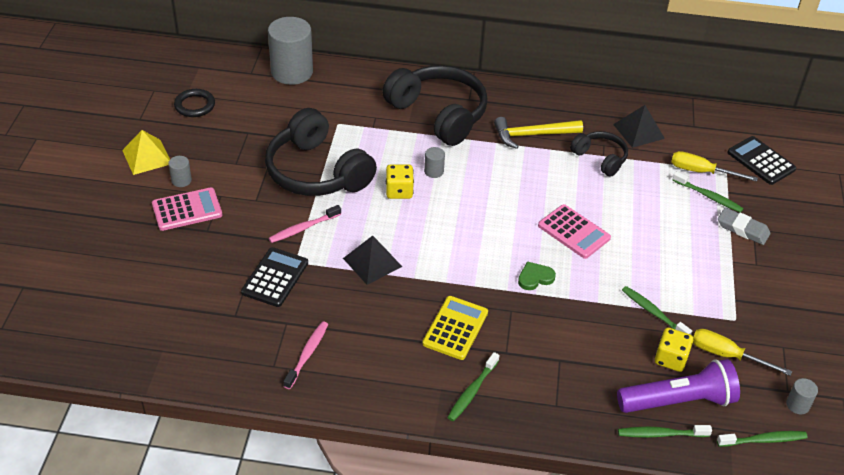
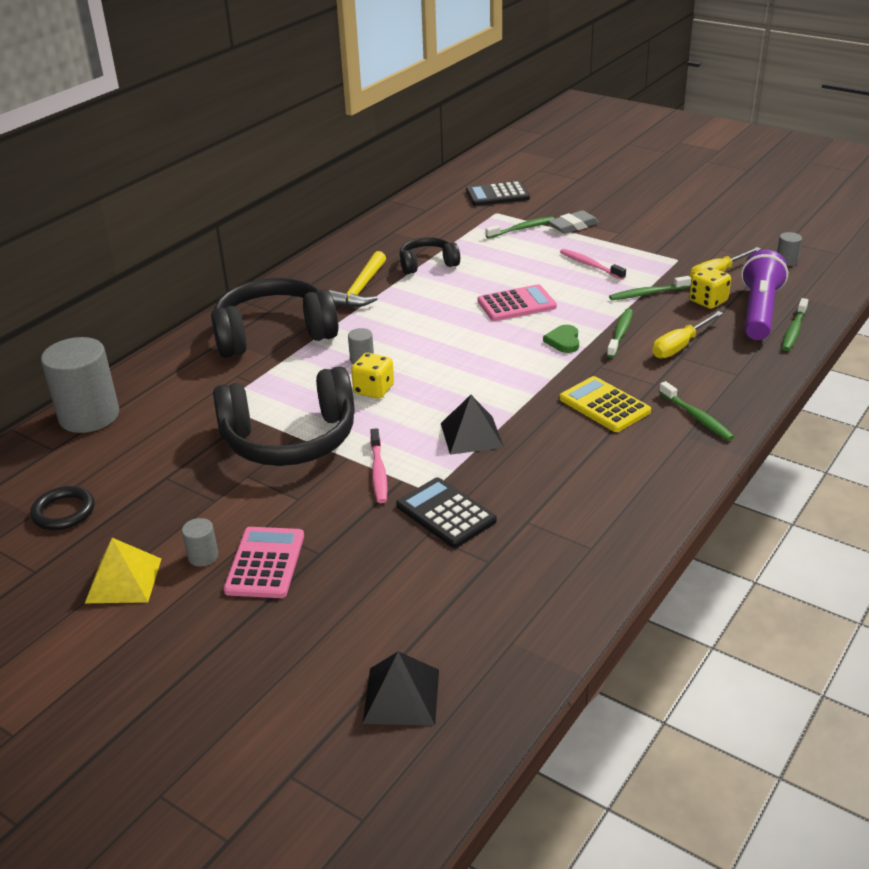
camera: 60 degrees left, 10 degrees down
(307, 354) = (586, 516): pink toothbrush -> pink toothbrush (590, 265)
(638, 131) = (408, 236): black pyramid -> black pyramid (401, 696)
(701, 172) = (488, 223): yellow screwdriver -> yellow screwdriver (680, 346)
(763, 440) = (818, 286): green toothbrush -> green toothbrush (620, 333)

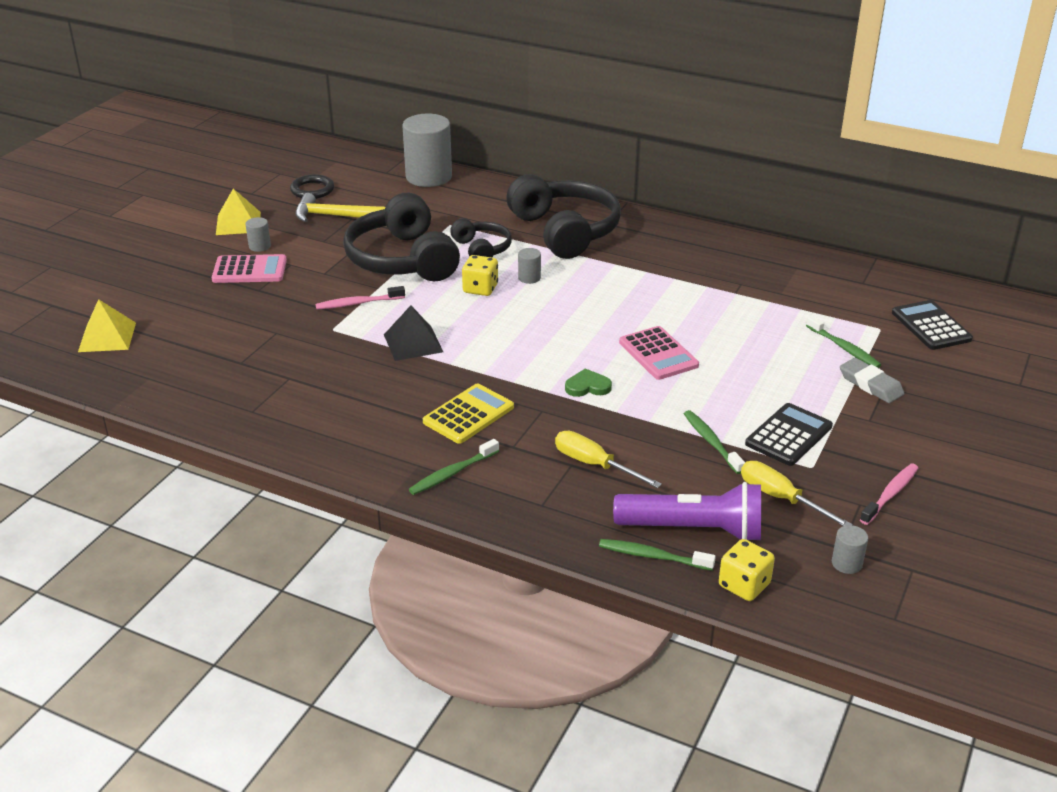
camera: 80 degrees right, 0 degrees up
(361, 289) = (661, 263): yellow hammer -> yellow hammer (336, 216)
(401, 696) = (107, 337): black pyramid -> yellow pyramid
(427, 264) = (729, 294): black headphones -> black headphones (482, 249)
(445, 513) = (302, 338): black calculator -> black calculator (788, 435)
(590, 265) = (768, 399): pink toothbrush -> pink toothbrush (890, 494)
(620, 333) = (612, 423): green toothbrush -> none
(708, 301) = (707, 488): yellow dice -> yellow dice (744, 585)

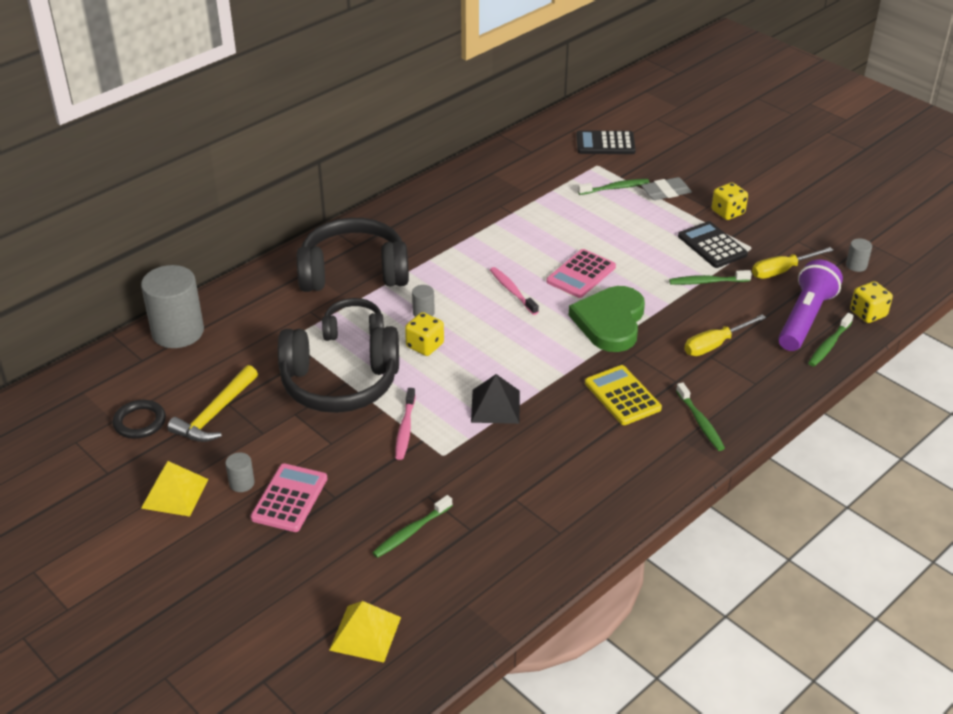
camera: 70 degrees left, 5 degrees up
(228, 333) = (411, 532): none -> green toothbrush
(587, 386) = (610, 322): green heart -> green heart, size x2.22
(658, 354) = (581, 274): pink calculator -> pink calculator turned 135 degrees clockwise
(871, 437) = (727, 212): none -> yellow dice
(890, 494) = (791, 225): pink toothbrush -> pink toothbrush (512, 291)

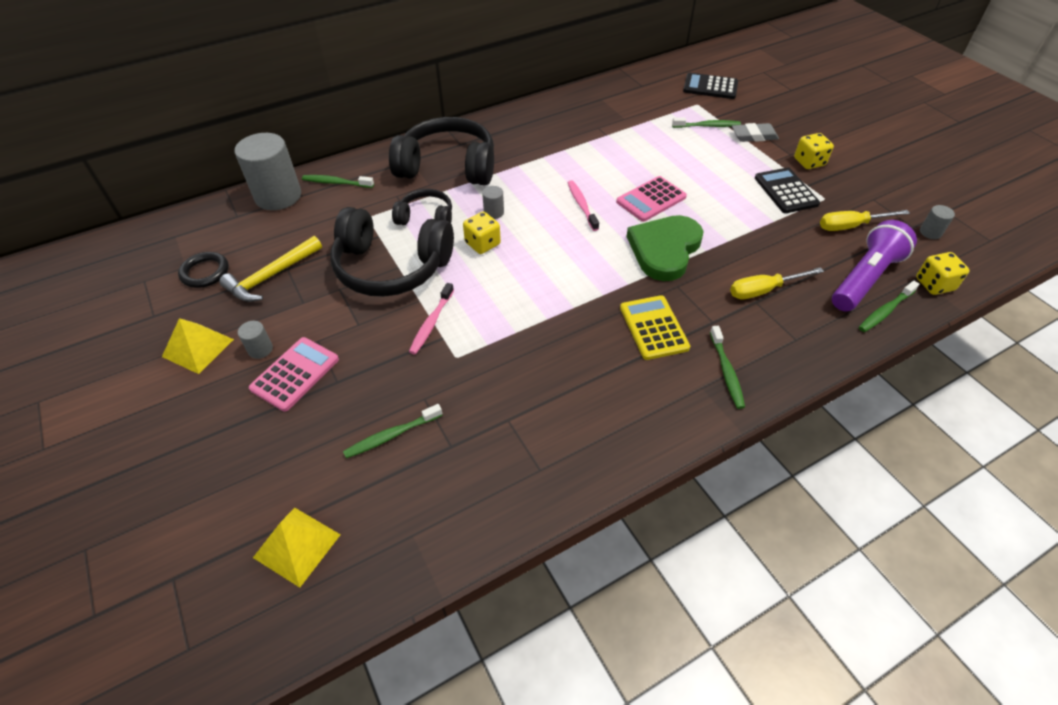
camera: 15 degrees right, 10 degrees up
(495, 406) = (525, 315): black pyramid -> none
(707, 282) = (772, 225): green toothbrush -> green toothbrush (336, 183)

